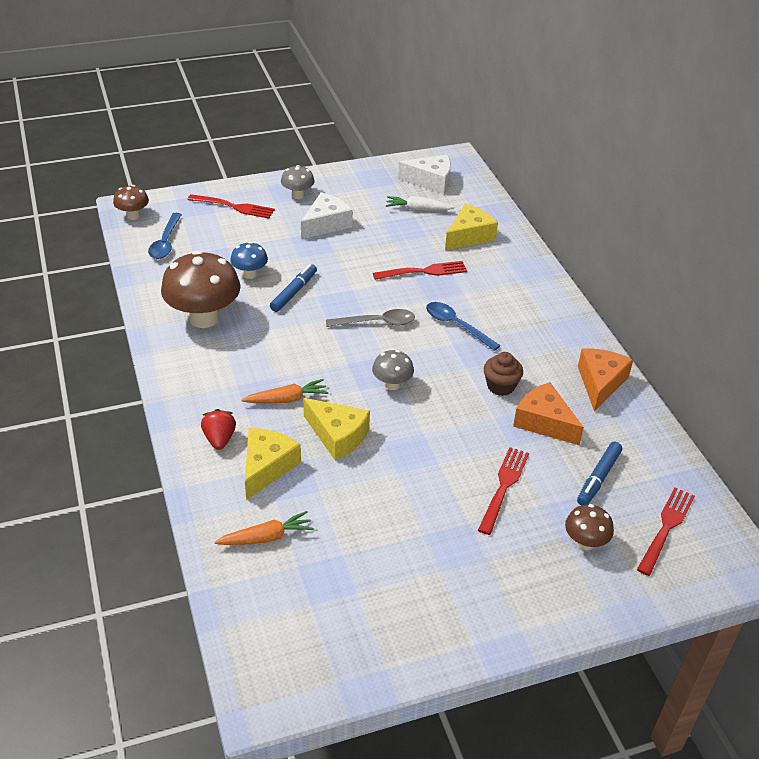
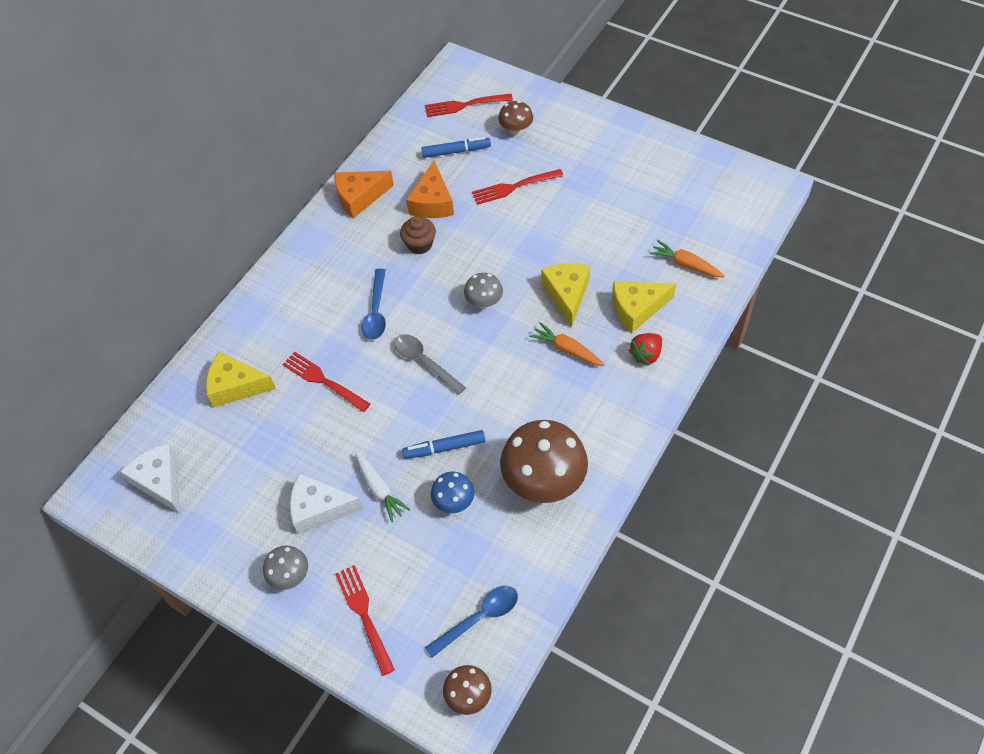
camera: 125 degrees left, 15 degrees up
(418, 209) = (224, 455): white carrot -> white carrot (379, 489)

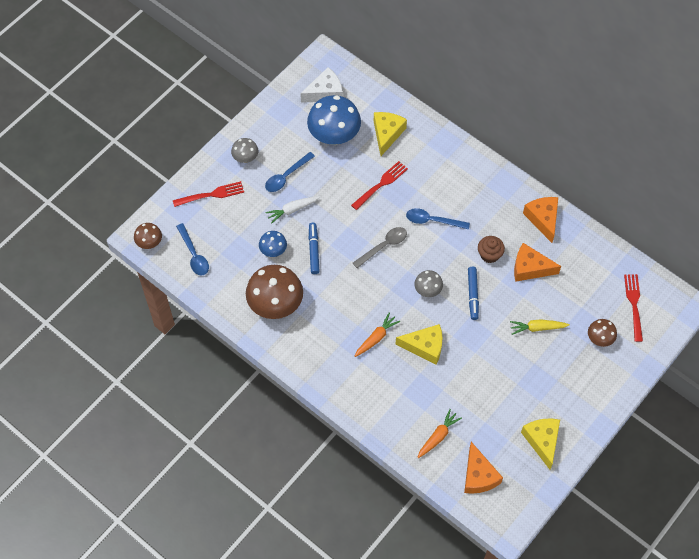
camera: 95 degrees right, 5 degrees up
(242, 455) = (334, 136): none -> blue mushroom
(319, 508) = (286, 176): white cheese -> blue spoon
(456, 151) = (582, 291): blue marker -> blue marker (473, 295)
(514, 187) = (537, 328): red fork -> yellow carrot
(637, 309) = (403, 392): yellow cheese -> yellow cheese (542, 441)
(646, 355) = (361, 389): red strawberry -> none
(723, 219) = (478, 475): none -> orange cheese

